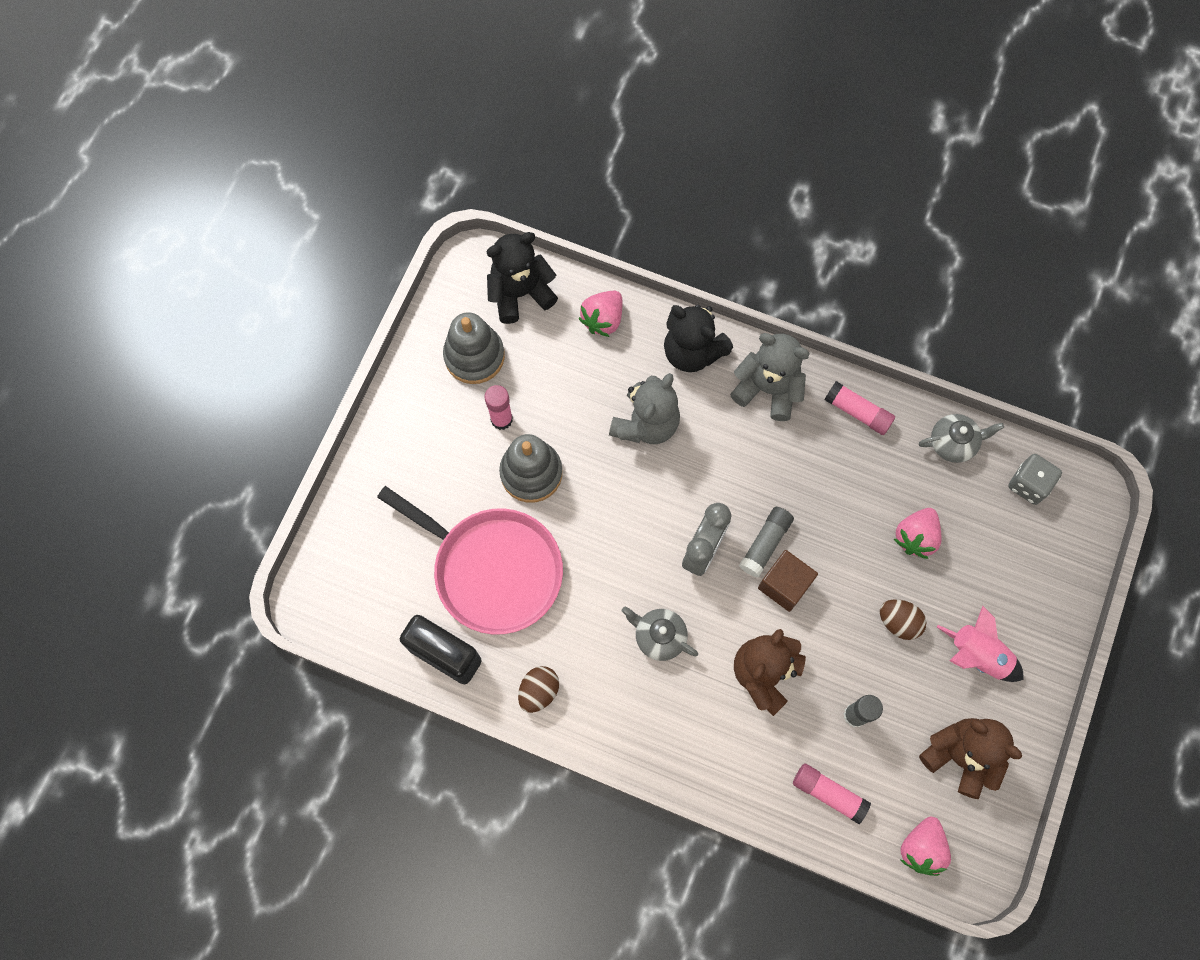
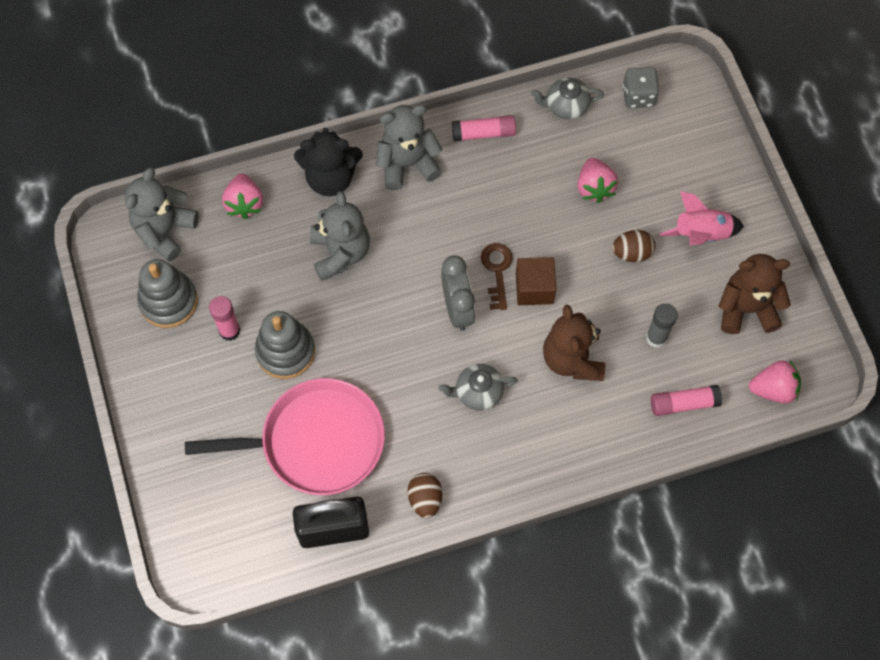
camera: 40 degrees left, 5 degrees down
(520, 293) = (165, 230): black teddy bear -> grey teddy bear
(765, 544) = (497, 271): grey glue stick -> brown key
(921, 848) = (773, 389): pink strawberry -> pink strawberry turned 75 degrees counterclockwise
(953, 443) = (566, 106): grey teapot -> grey teapot turned 135 degrees counterclockwise

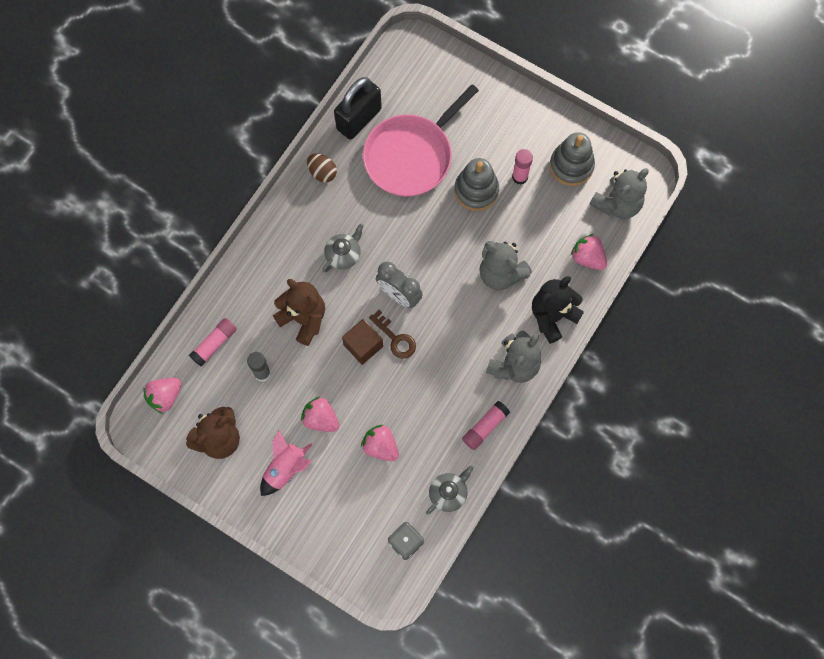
camera: 140 degrees right, 5 degrees up
(165, 230) = (617, 204): grey teddy bear -> grey teddy bear turned 60 degrees clockwise
(632, 253) = (320, 419): brown egg -> pink strawberry

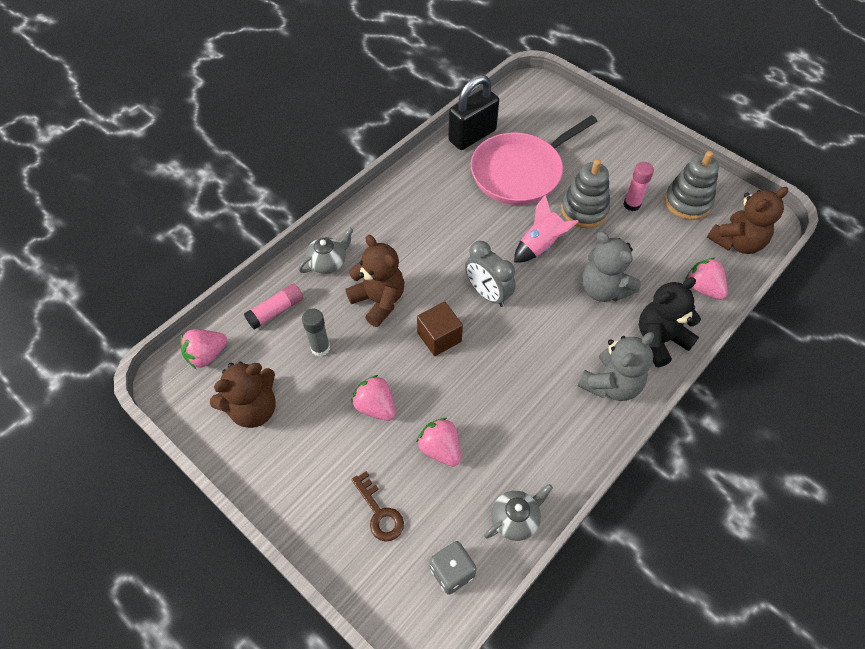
camera: 10 degrees right, 15 degrees down
(285, 468) = (322, 455): pink rocket -> pink rocket (540, 245)
(322, 172) = (427, 174): brown egg -> none
(343, 254) = (434, 247): grey teapot -> grey teapot (328, 262)
(395, 338) = (477, 336): brown key -> brown key (379, 512)
(485, 427) = (569, 448): pink glue stick -> none
(617, 204) = (737, 242): grey teddy bear -> brown teddy bear

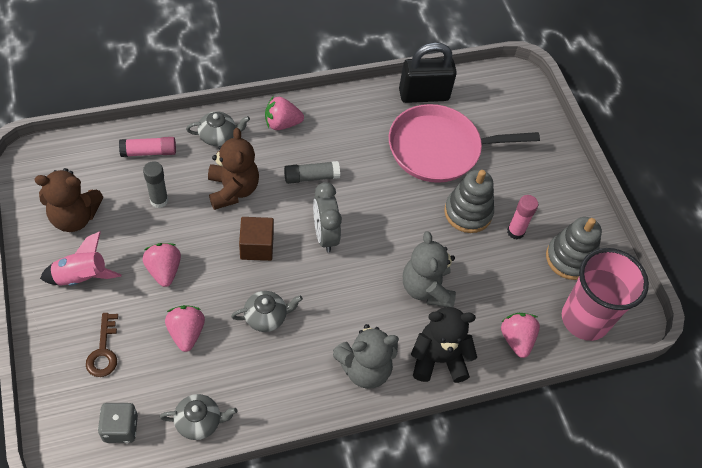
camera: 25 degrees right, 0 degrees up
(206, 355) = (73, 156): pink strawberry -> pink strawberry (282, 123)
(436, 252) = (311, 177): none -> grey glue stick
(496, 392) = (266, 317): none -> grey teapot
(540, 245) = (403, 221): pink rocket -> pink rocket (82, 277)
(737, 242) = (585, 319): brown teddy bear -> pink cup

